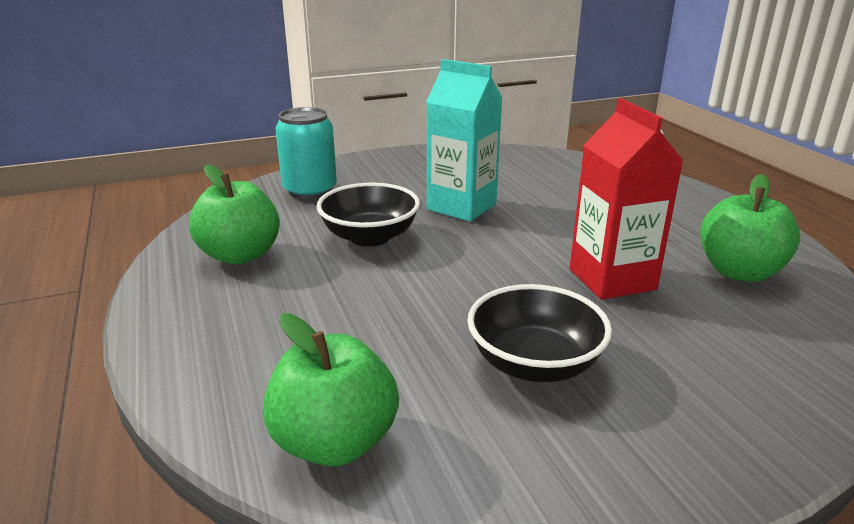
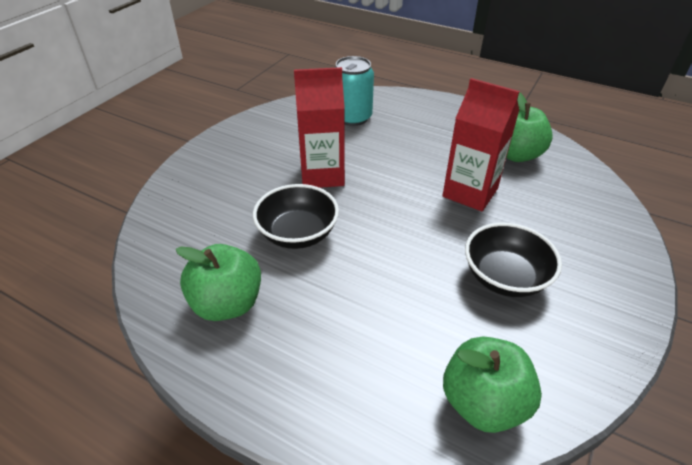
camera: 40 degrees left, 15 degrees up
(310, 190) = (193, 211): turquoise can -> turquoise can (352, 117)
(461, 207) = (322, 175): turquoise carton -> red carton

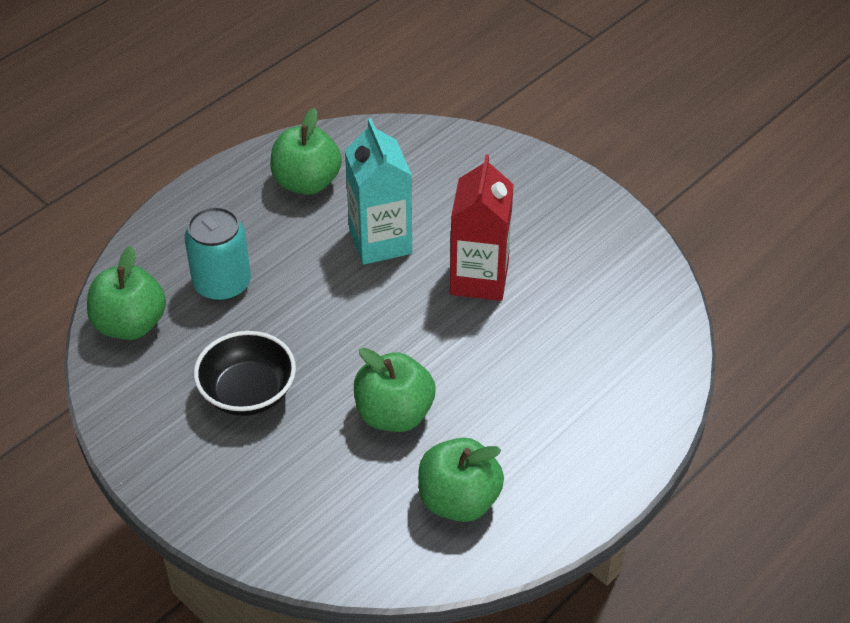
camera: 105 degrees right, 5 degrees up
(298, 234) = (380, 241): black bowl -> turquoise carton
(352, 117) = (610, 337): turquoise can -> turquoise can (222, 284)
(470, 192) = (394, 414): red carton -> green apple

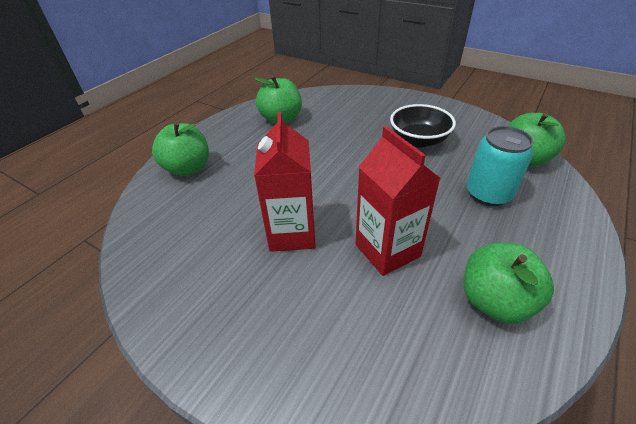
camera: 170 degrees right, 5 degrees down
(380, 241) = (387, 250): turquoise carton -> red carton
(394, 414) = (327, 144): green apple -> green apple (188, 168)

